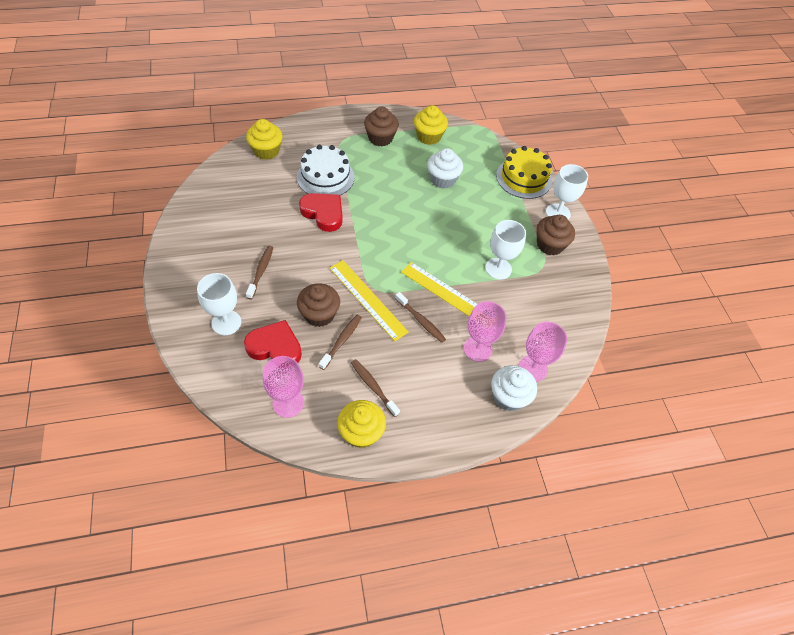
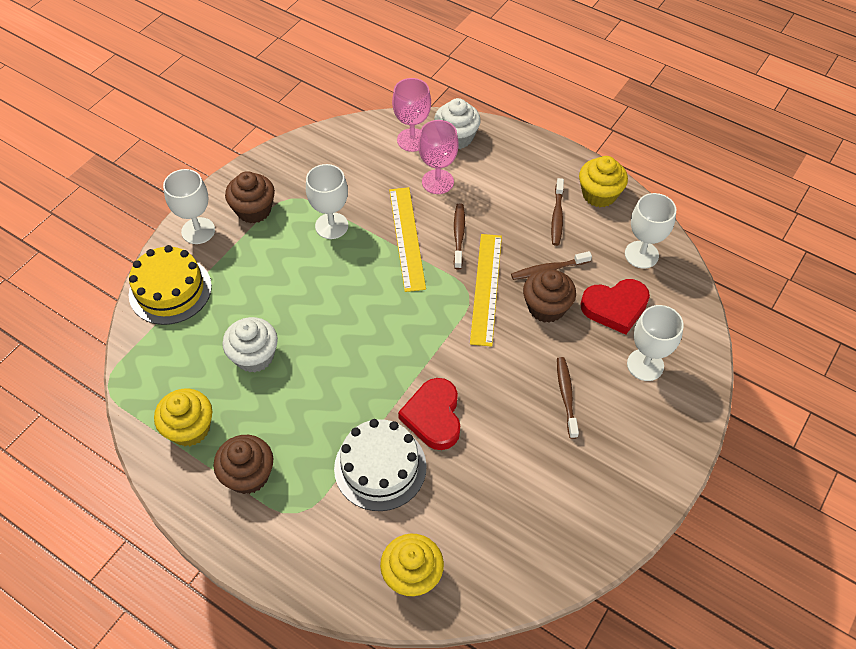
camera: 130 degrees left, 0 degrees up
(261, 271) = (566, 396): brown toothbrush -> brown toothbrush turned 120 degrees clockwise
(275, 347) = (615, 307): red heart -> red heart turned 75 degrees counterclockwise
(288, 403) = (641, 254): pink goblet -> white goblet

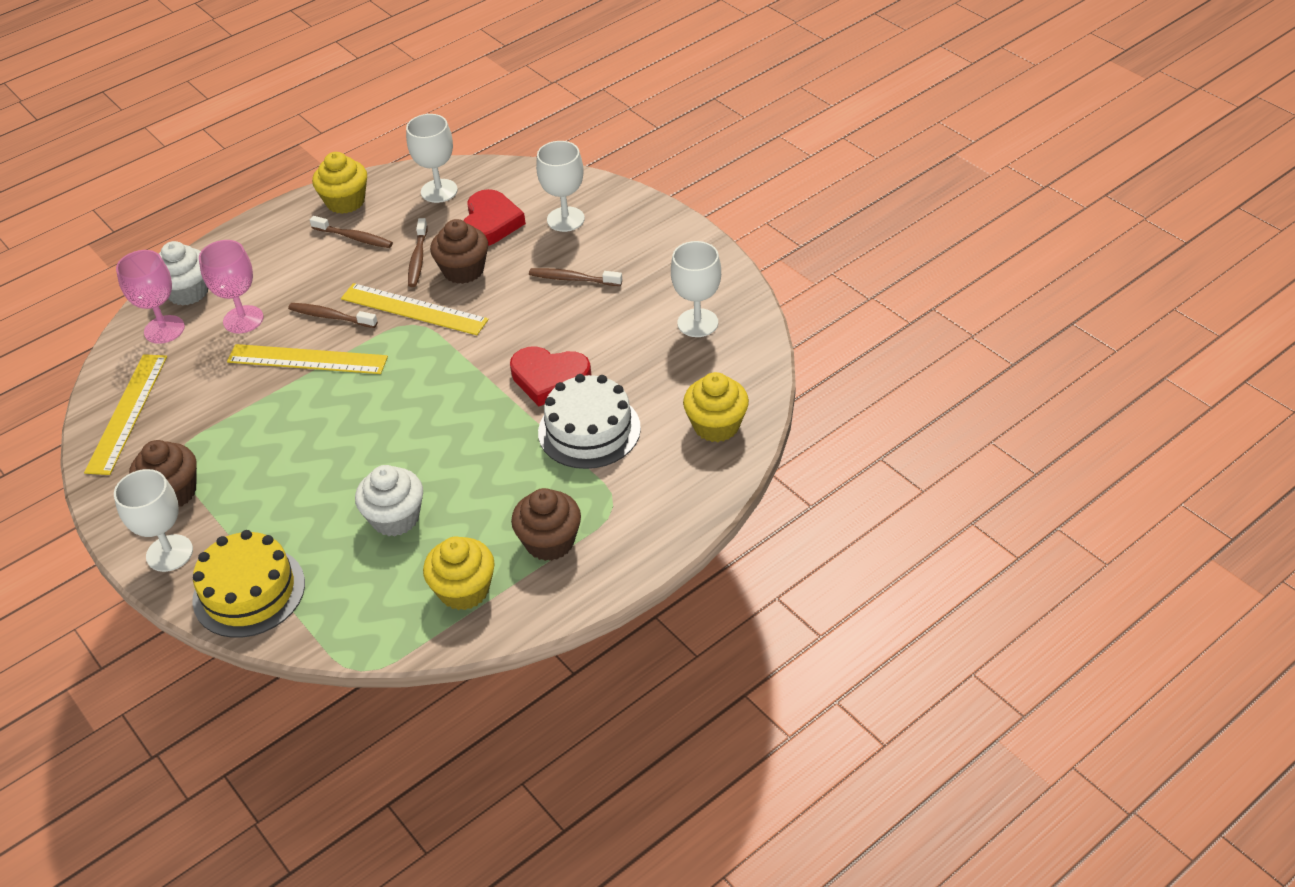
camera: 70 degrees left, 10 degrees down
(323, 154) = (127, 413): none -> yellow ruler
(331, 226) = (247, 422): white goblet -> white goblet (697, 323)

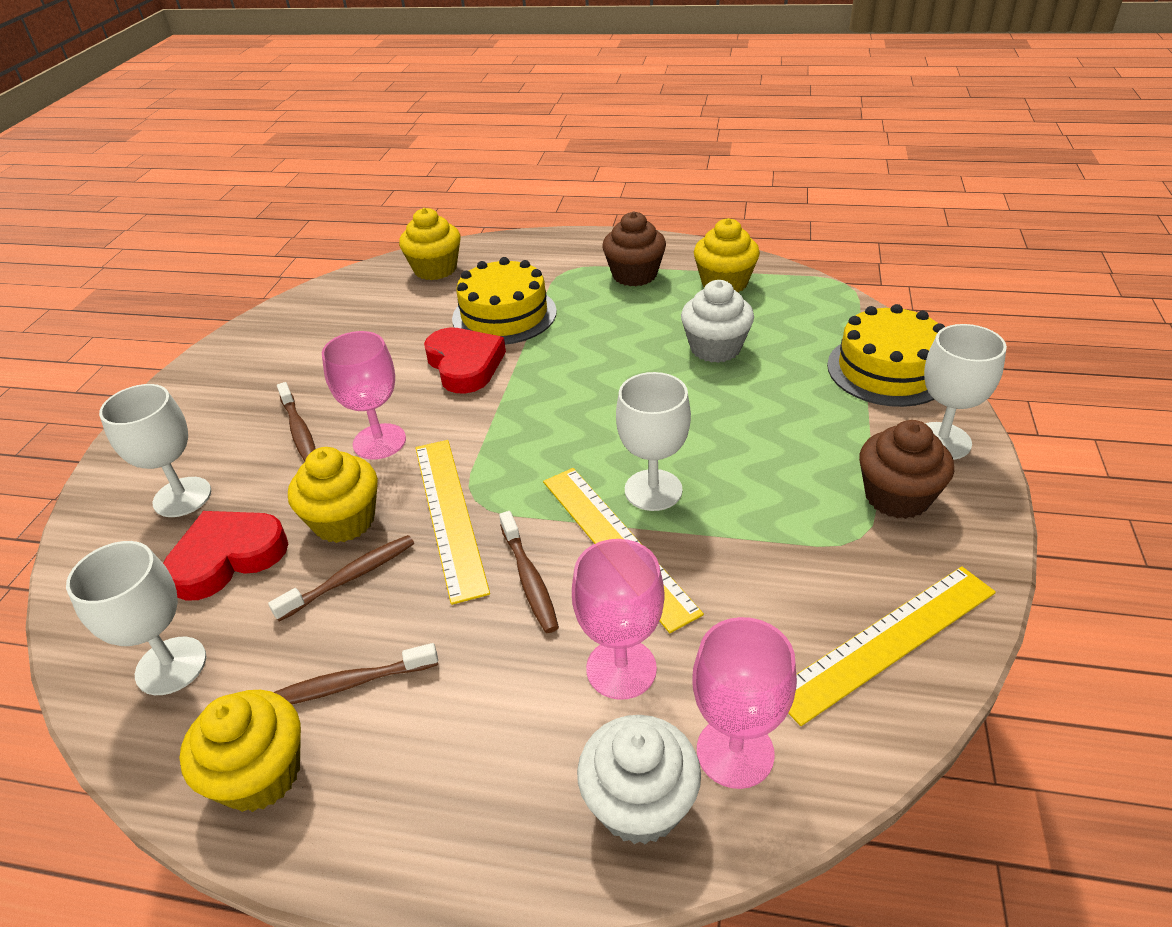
camera: 130 degrees left, 5 degrees down
(354, 238) = (350, 683): brown toothbrush -> brown toothbrush turned 90 degrees counterclockwise
(463, 270) = (344, 520): brown cupcake -> yellow cupcake
(516, 307) = (379, 441): none -> pink goblet
(589, 430) = (504, 315): white cake -> yellow cake
(697, 323) = (312, 330): white goblet -> white goblet (653, 490)

